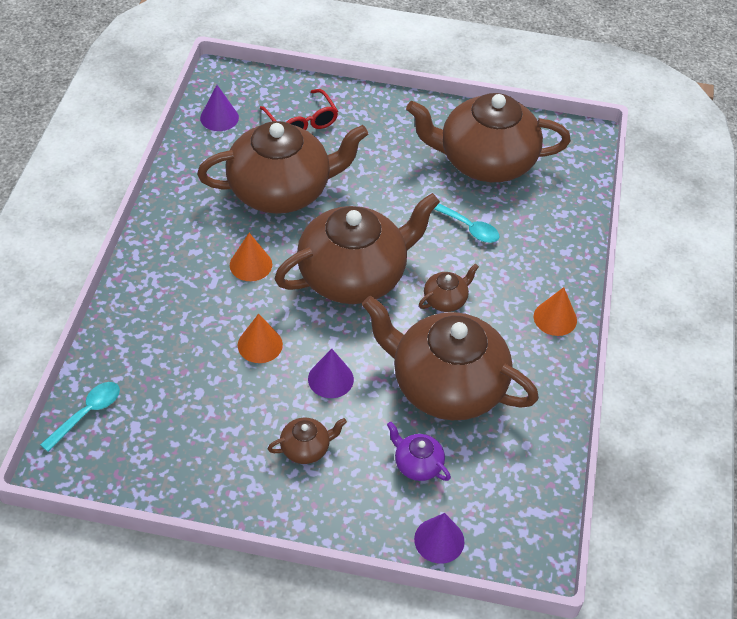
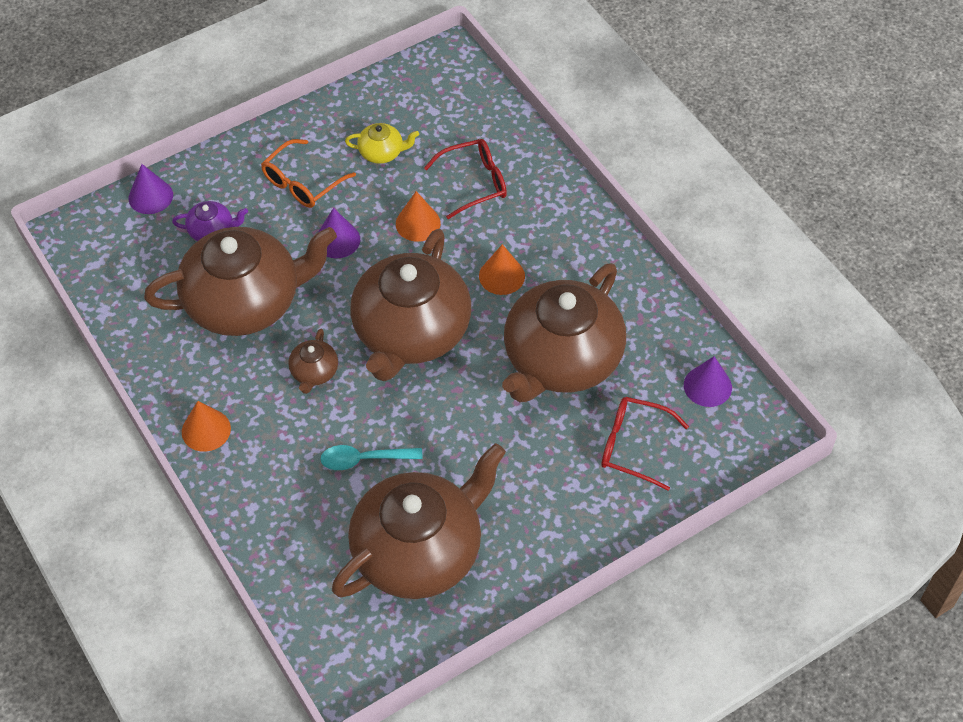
camera: 140 degrees right, 5 degrees up
(87, 414) = (474, 94): turquoise spoon -> none
(183, 342) = (474, 183): none -> red glasses
(217, 423) = (382, 152): none -> yellow teapot
(306, 448) = (302, 183): brown teapot -> orange glasses

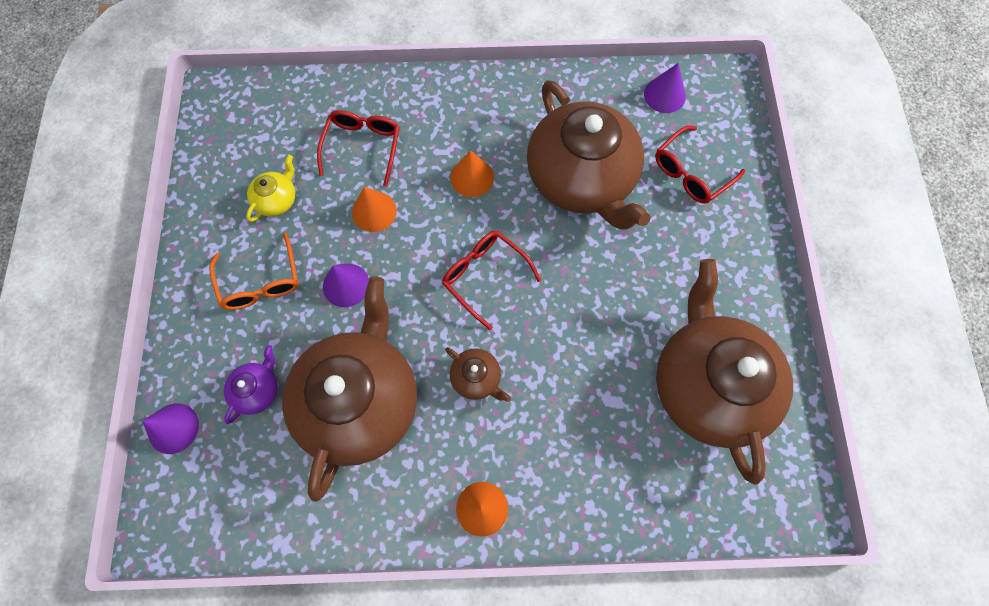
camera: 60 degrees left, 15 degrees up
(364, 459) = (592, 382): turquoise spoon -> none
(411, 332) = (484, 276): brown teapot -> red glasses

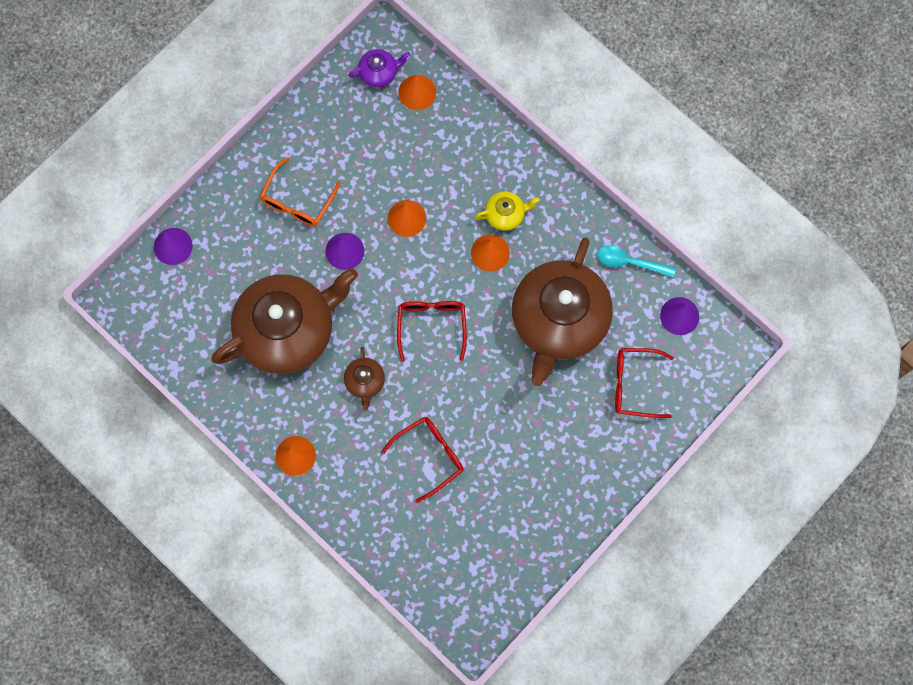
camera: 45 degrees right, 5 degrees up
(258, 390) = (237, 268): purple teapot -> purple teapot (379, 73)
(277, 200) = (355, 153): yellow teapot -> yellow teapot (505, 214)
(284, 111) = (417, 92): none -> orange cone
(363, 146) = (442, 166): red glasses -> red glasses (430, 455)
(586, 90) = (630, 262): none -> turquoise spoon
(708, 384) = (494, 517): brown teapot -> none

